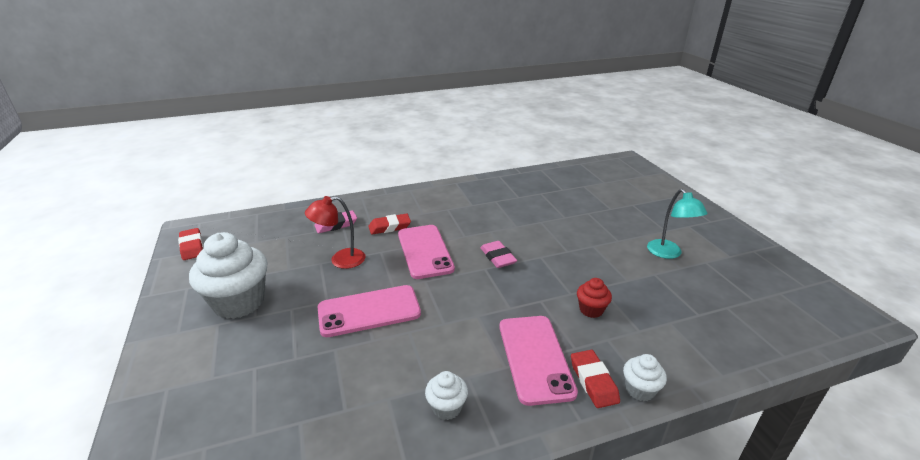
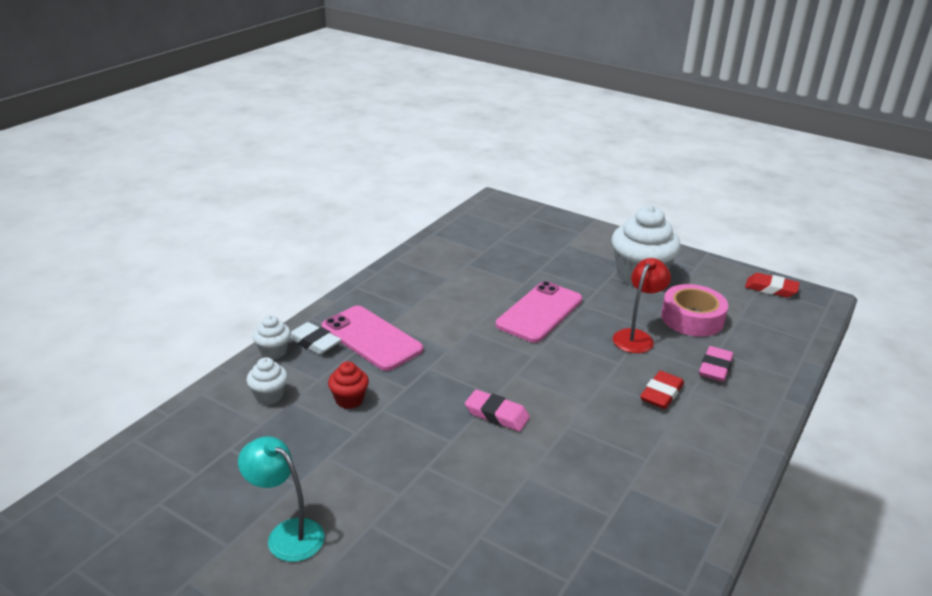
camera: 140 degrees right, 0 degrees up
(283, 254) = (692, 318): none -> pink tape
(425, 251) = (579, 383): pink phone -> none
(446, 407) = (406, 288): white cupcake -> white cupcake (269, 396)
(593, 381) = (314, 342): red eraser -> white eraser

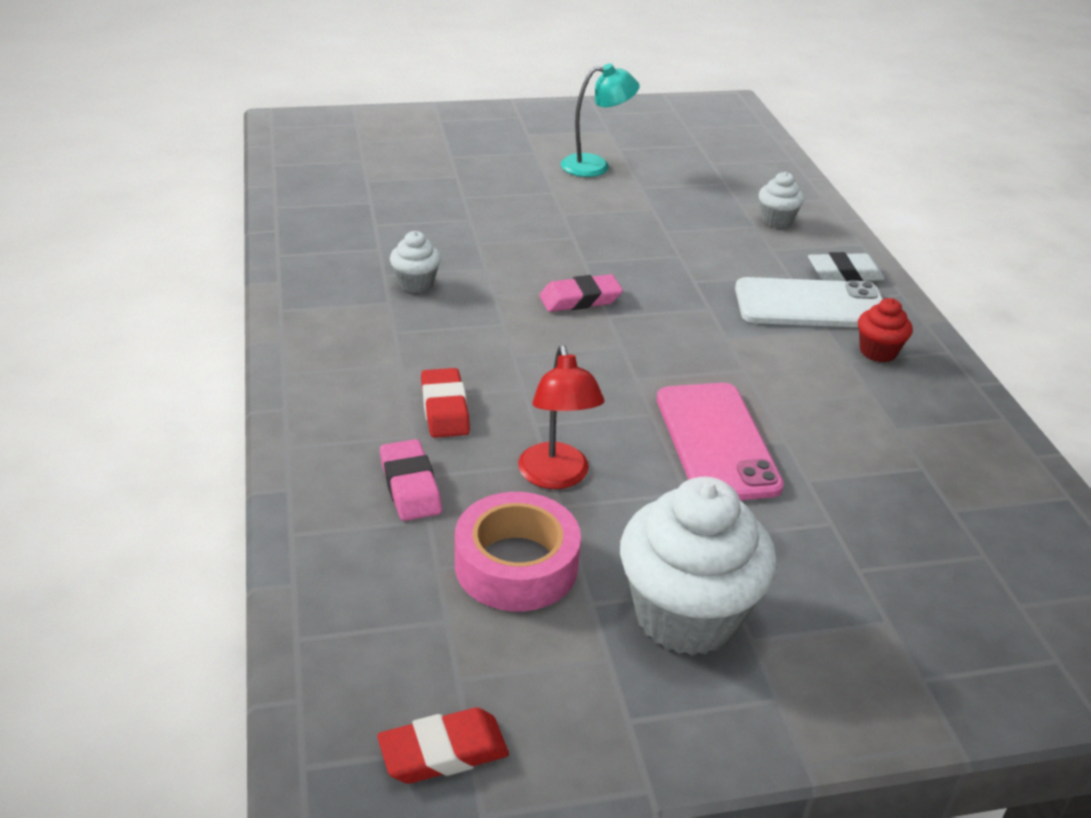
camera: 135 degrees right, 5 degrees up
(273, 352) = (852, 249): white cupcake -> white cupcake (416, 283)
(349, 400) = (716, 248): red cupcake -> red cupcake (878, 352)
(371, 338) = (810, 305): pink phone -> white phone

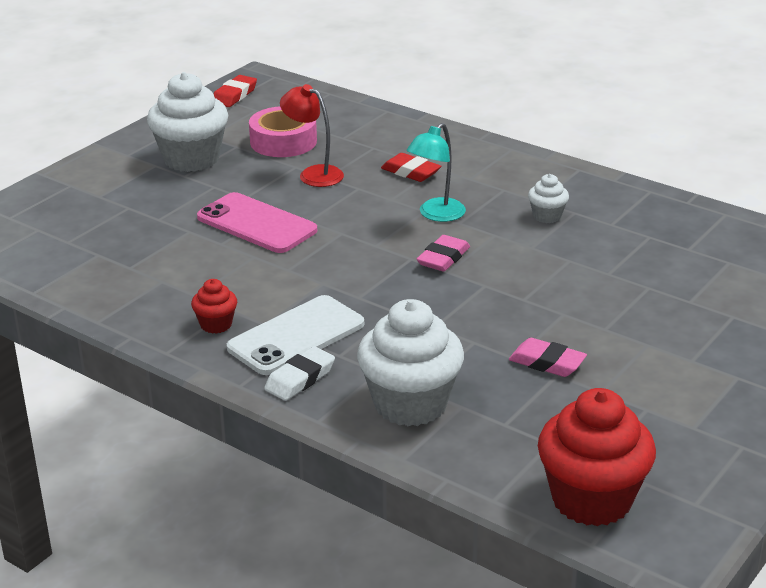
camera: 140 degrees right, 5 degrees down
(410, 486) = (370, 142): pink eraser -> pink eraser (547, 363)
(595, 166) = (625, 374): turquoise lamp -> turquoise lamp (436, 215)
(732, 135) = (591, 500): none -> red cupcake
(776, 220) = (410, 404): white cupcake -> white cupcake, size x2.12

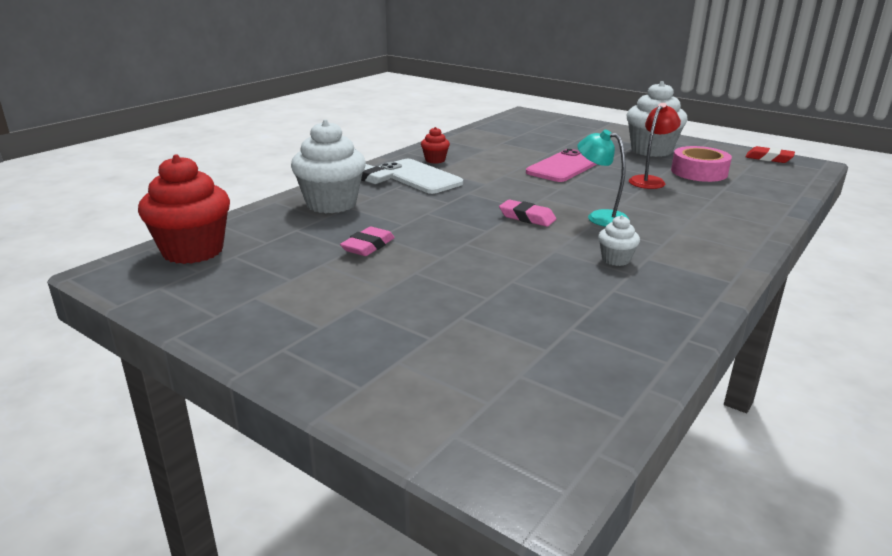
camera: 90 degrees right, 5 degrees down
(411, 172) = (673, 210): red eraser -> none

